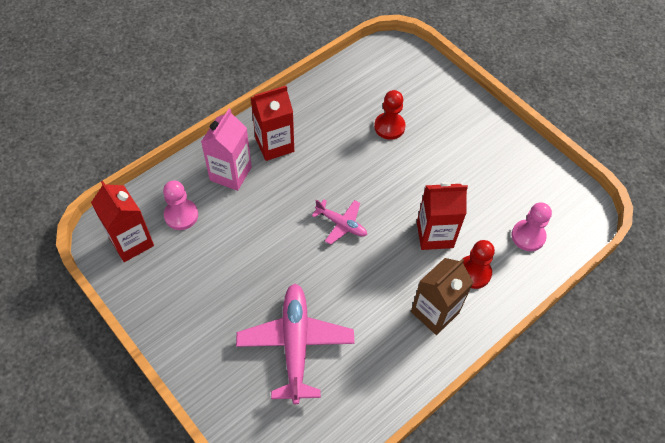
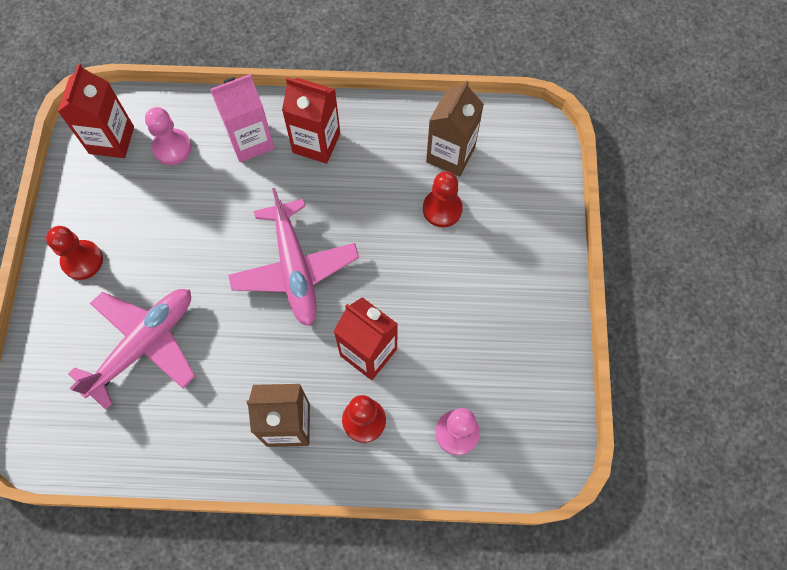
camera: 45 degrees right, 10 degrees up
(195, 330) = (82, 260): none -> red pawn
(341, 224) = (295, 269): pink plane -> pink plane, size x1.88
(361, 95) = (450, 155): none -> brown carton

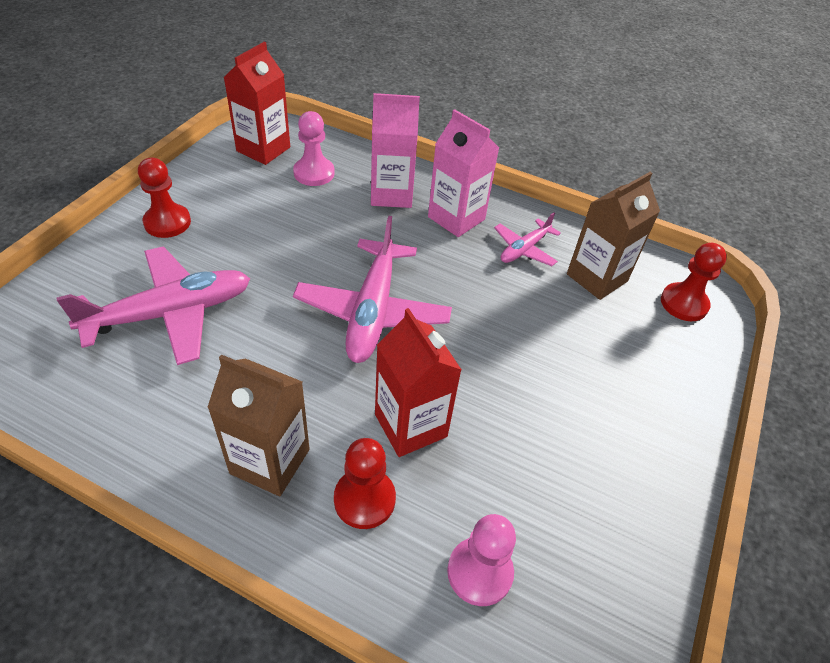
camera: 20 degrees right, 20 degrees down
(316, 143) = (456, 218): red carton -> pink carton
(384, 151) = (524, 249): none -> pink plane
(442, 209) = (566, 321): red pawn -> red pawn (684, 303)

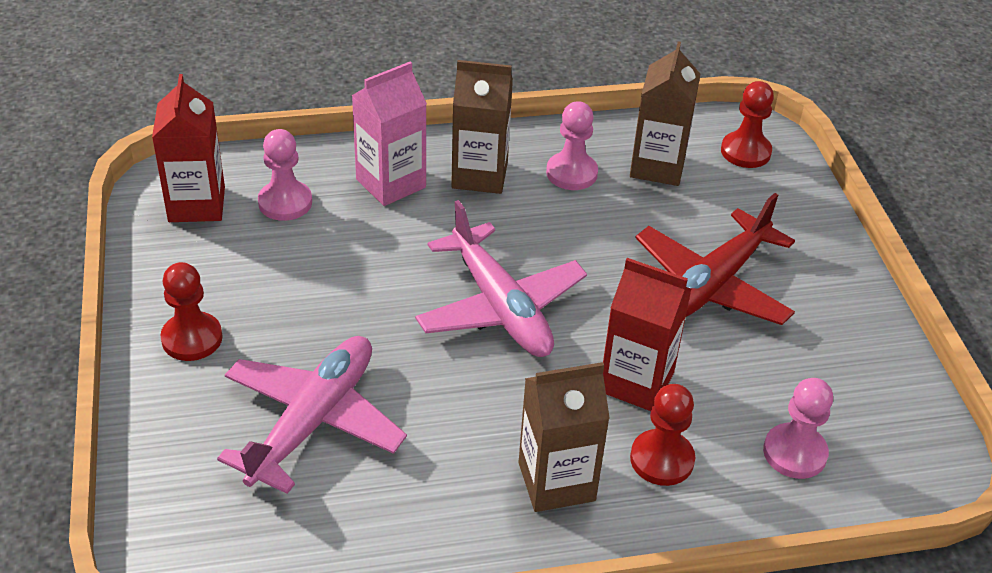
camera: 35 degrees left, 5 degrees down
(456, 218) = (479, 175): pink carton -> brown carton
(524, 249) = (571, 173): pink plane -> pink pawn
(549, 388) = (711, 286): none -> red plane

